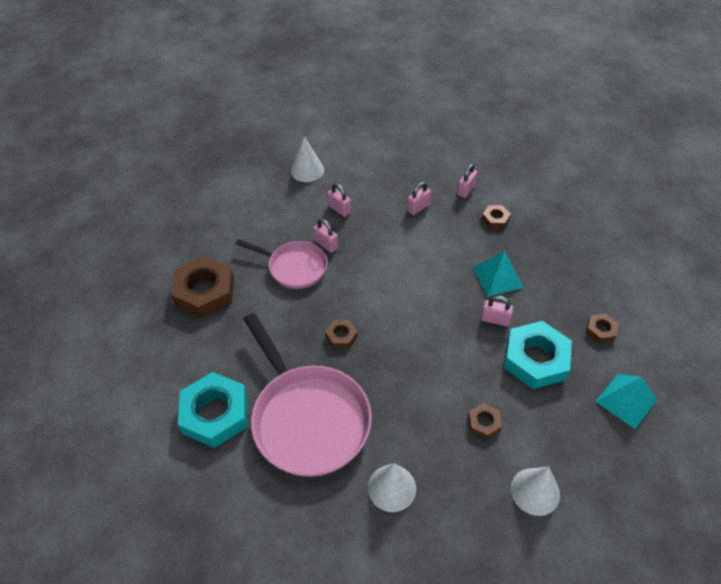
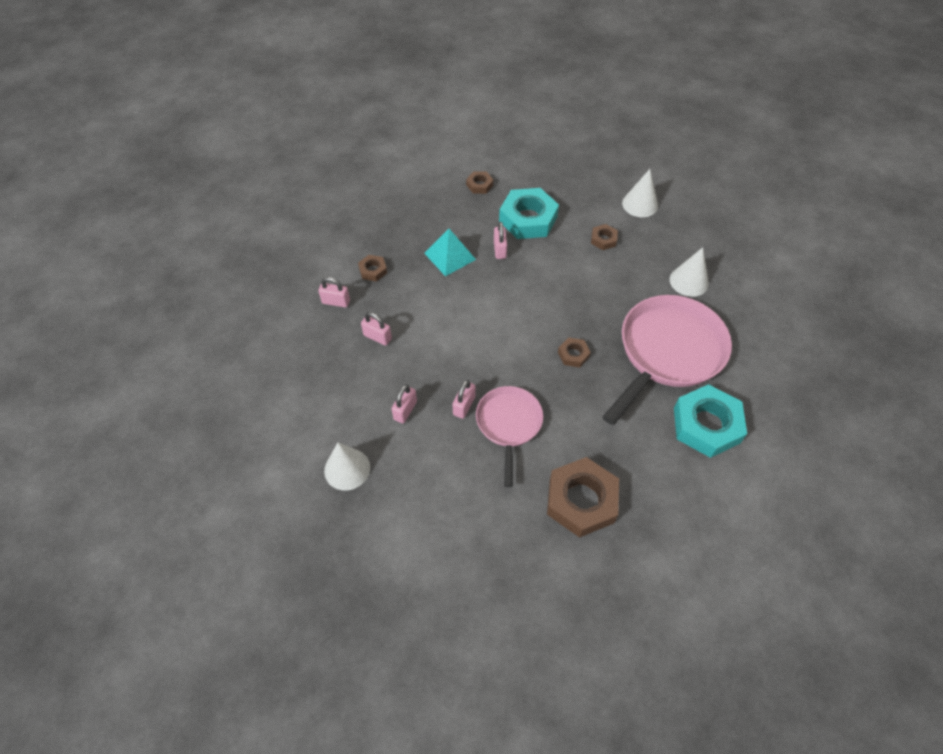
camera: 110 degrees left, 5 degrees up
(626, 400) = (538, 166): turquoise pyramid -> none

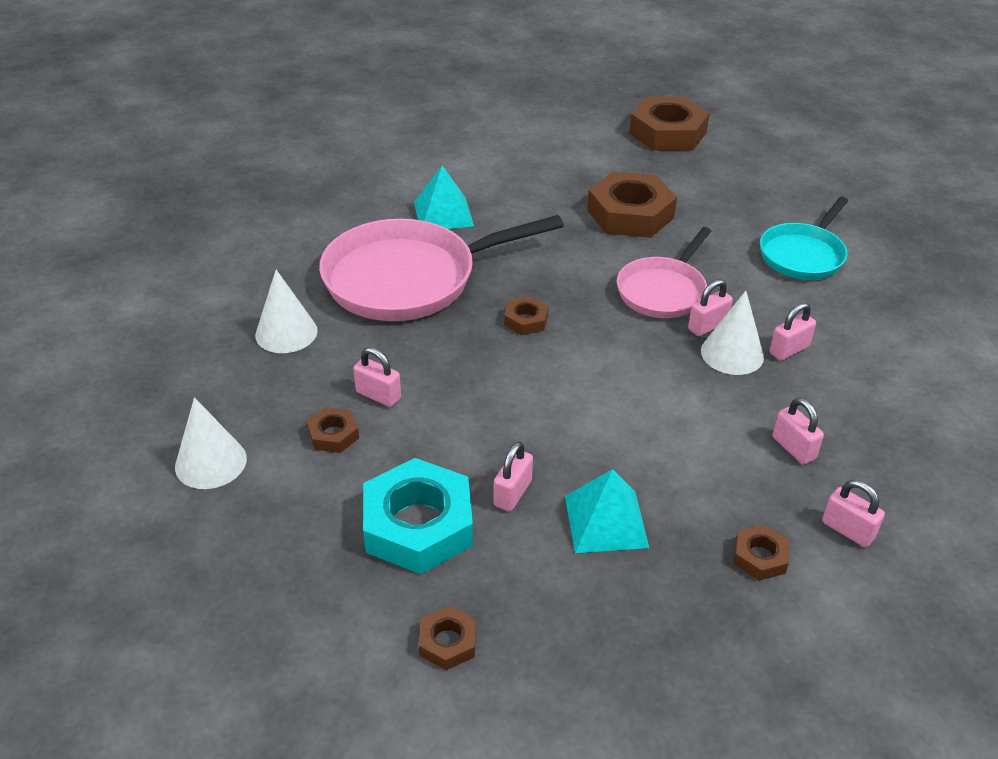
camera: 150 degrees left, 15 degrees down
(347, 469) = (888, 325): white cone -> white cone (732, 353)
(429, 520) = (803, 255): none -> turquoise pan
(604, 268) = (378, 395): none -> pink padlock
(629, 658) = (667, 133): none -> brown nut
(706, 425) = (443, 214): turquoise nut -> turquoise pyramid

